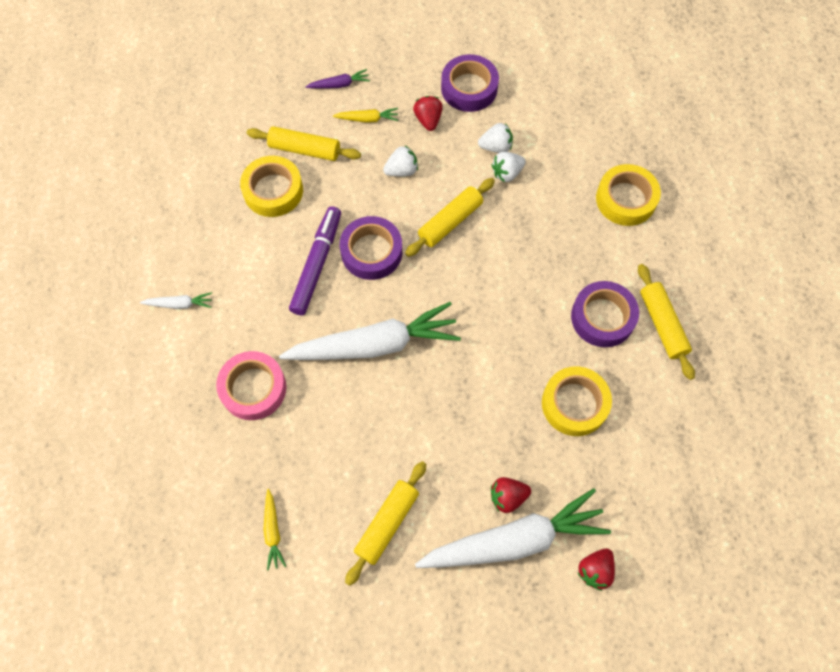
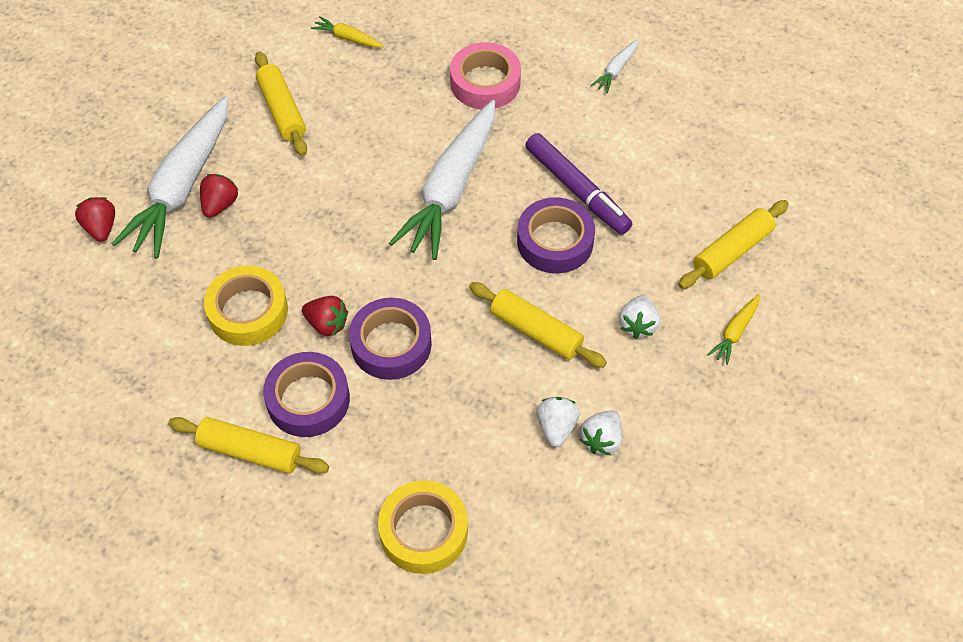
camera: 125 degrees right, 10 degrees down
(273, 191) = (696, 198): yellow tape -> none
(339, 84) = (807, 332): purple carrot -> none
(428, 120) = (691, 393): red strawberry -> red strawberry (327, 324)
(450, 222) = (536, 331): yellow rolling pin -> yellow rolling pin turned 45 degrees counterclockwise
(469, 88) = (710, 467): purple tape -> purple tape (391, 344)

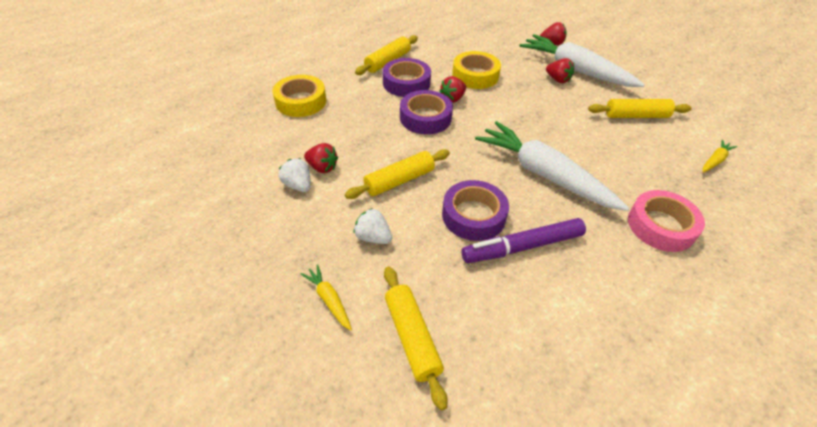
camera: 110 degrees right, 10 degrees down
(556, 427) = (322, 167): white strawberry -> red strawberry
(616, 70) = (677, 334): white carrot -> none

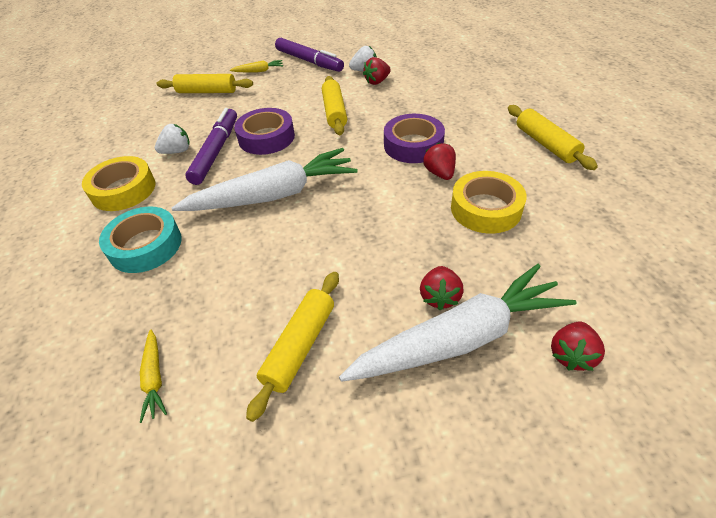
camera: 120 degrees right, 0 degrees up
(283, 250) = (309, 61): none -> purple marker
(301, 101) = (479, 81): yellow tape -> yellow tape (123, 190)
(373, 237) = (289, 91): white strawberry -> white strawberry (177, 151)
(406, 83) = (489, 147): purple tape -> none
(557, 80) = (439, 297): red strawberry -> red strawberry turned 60 degrees counterclockwise
(661, 226) = (145, 246): pink tape -> turquoise tape

